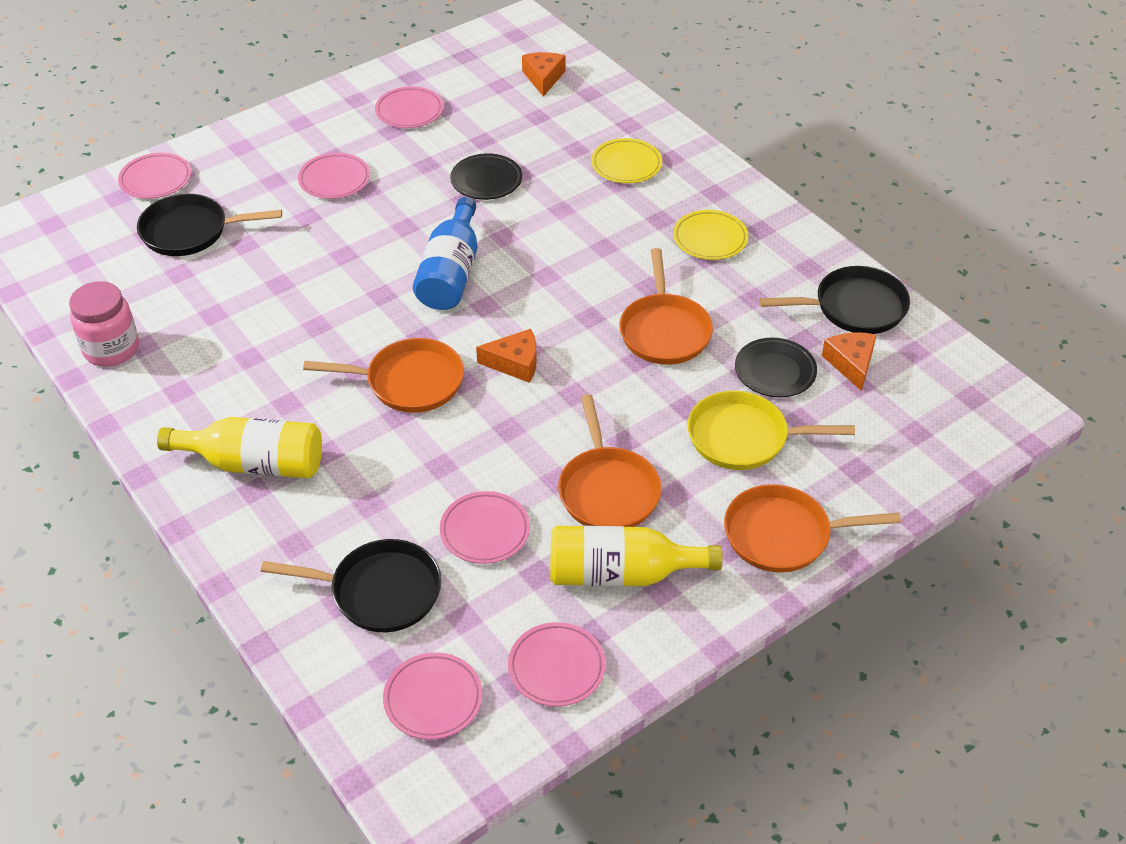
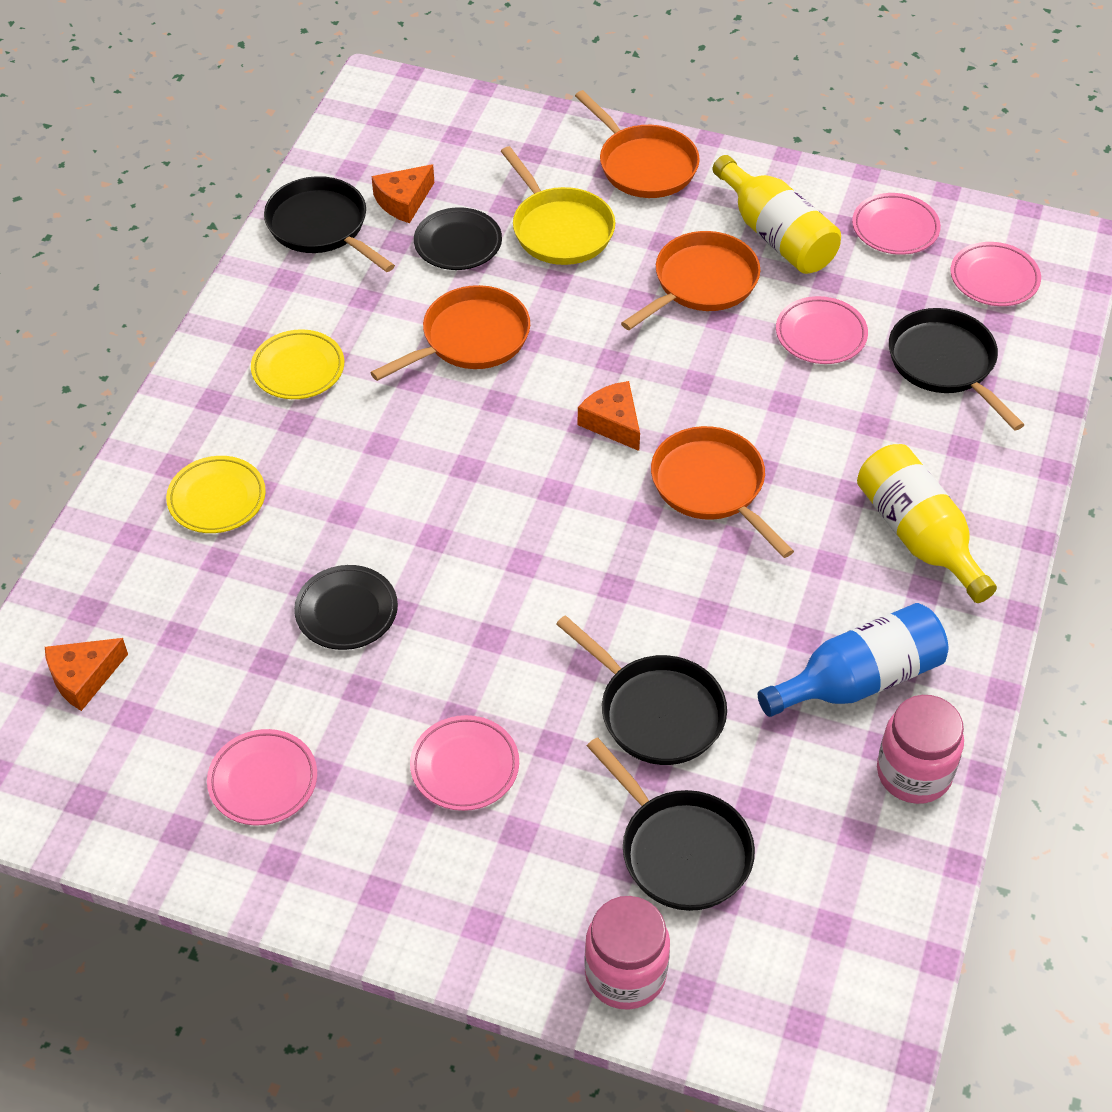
camera: 125 degrees left, 5 degrees up
(156, 180) = (625, 974): pink plate -> pink jar
(279, 266) = (656, 712): none -> black pan
(451, 273) = (532, 548): blue bottle -> blue bottle (858, 680)

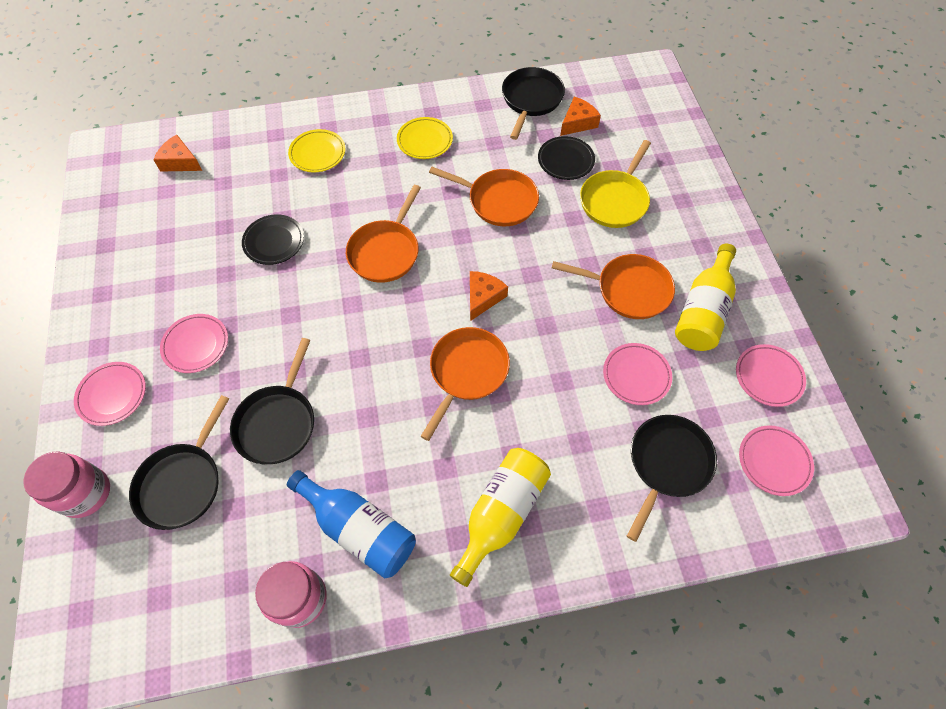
camera: 60 degrees right, 10 degrees up
(263, 781) = (149, 262): pink plate -> pink plate (112, 395)
(403, 201) = (578, 123): orange cheese -> orange cheese turned 120 degrees clockwise
(644, 165) = (702, 215): orange pan -> orange pan (385, 251)

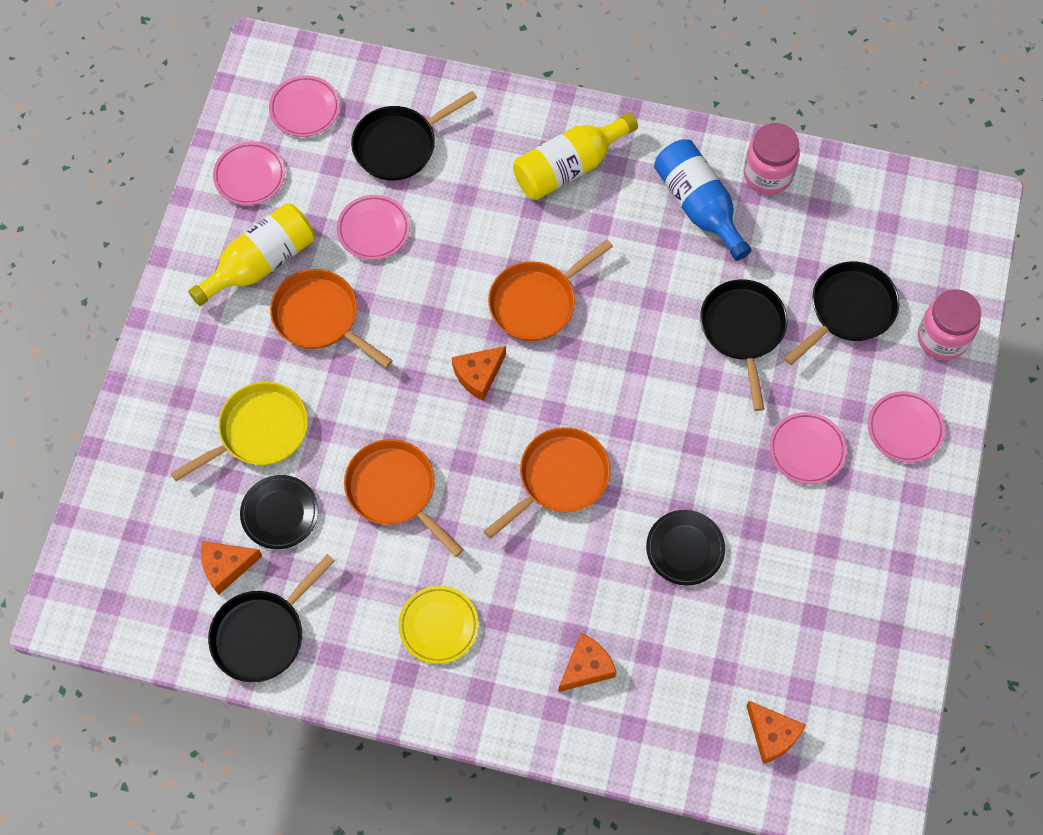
camera: 155 degrees left, 5 degrees up
(278, 422) = (743, 330): black pan -> black pan turned 45 degrees counterclockwise
(317, 153) = (586, 667): yellow plate -> orange cheese

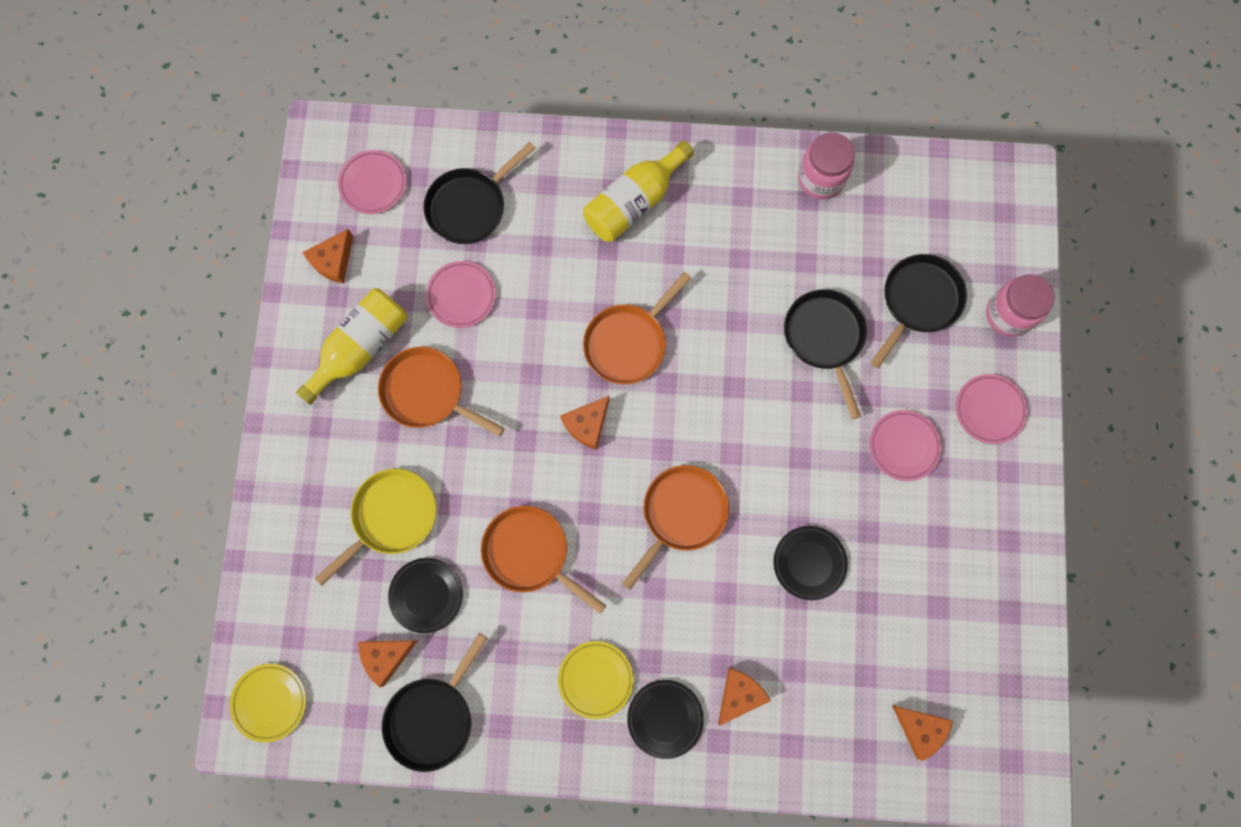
camera: 10 degrees left, 10 degrees up
(99, 590) = (270, 702): none -> yellow plate
(249, 176) = (333, 261): pink plate -> orange cheese
(503, 677) = (665, 718): none -> black plate
(699, 206) = (762, 221): blue bottle -> none

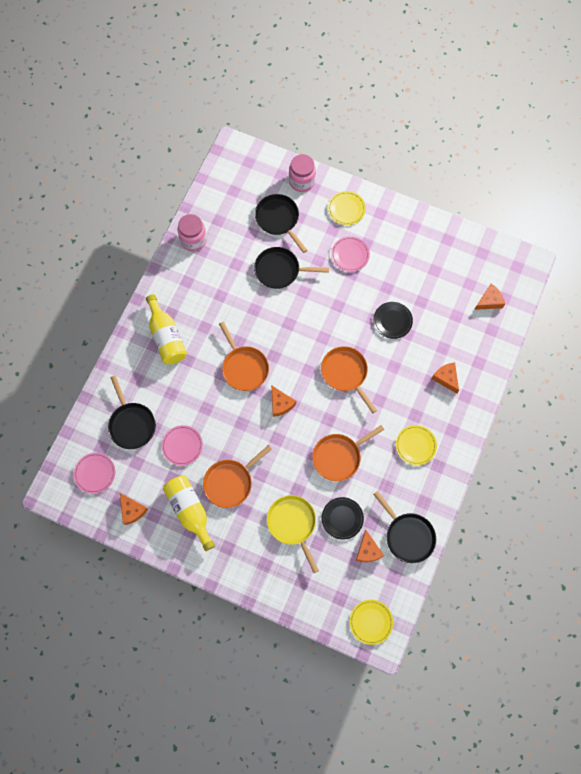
camera: 70 degrees left, 5 degrees down
(665, 718) = (446, 418): black plate -> none
(989, 410) = (346, 209): pink plate -> yellow plate

